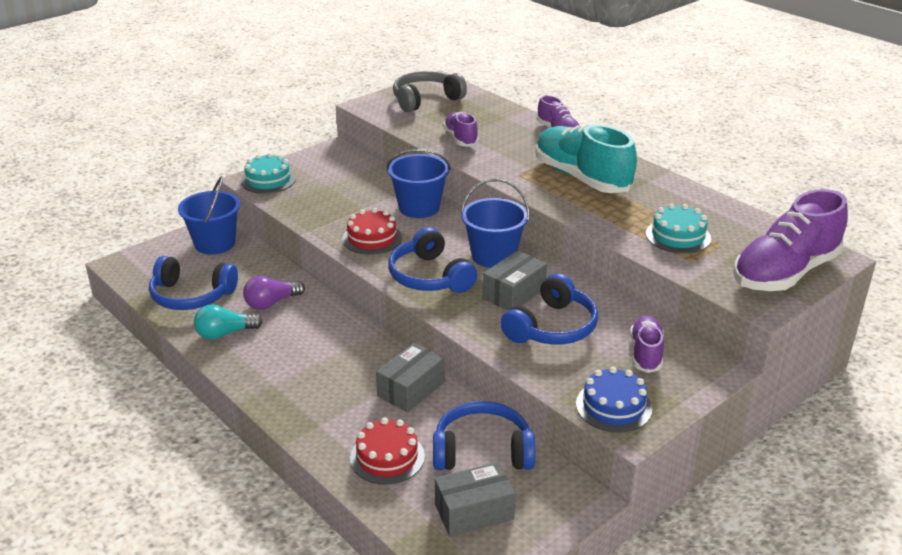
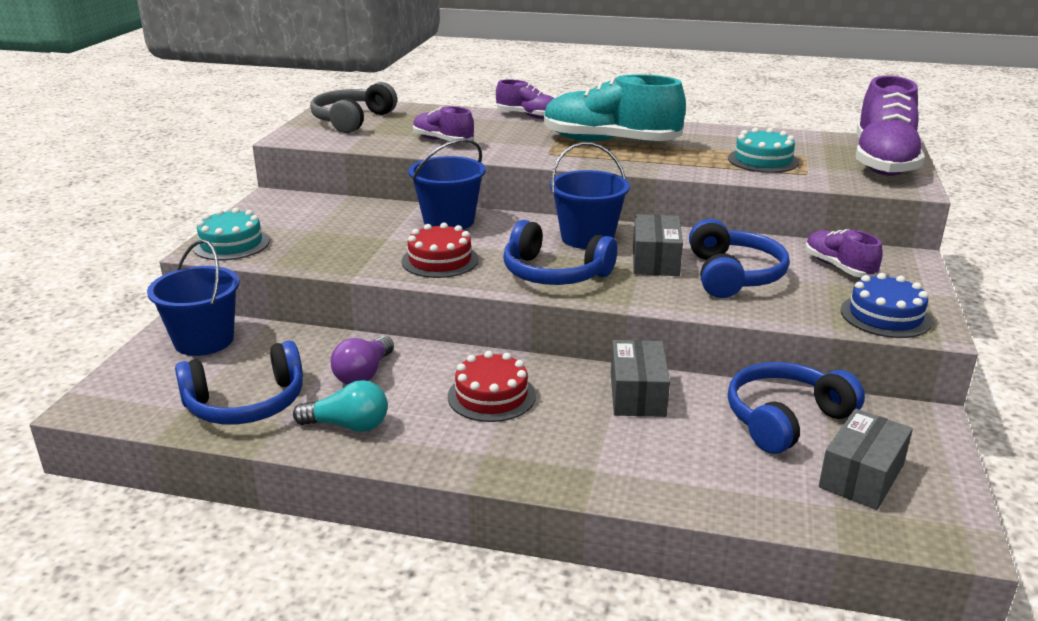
camera: 35 degrees left, 5 degrees down
(225, 333) = (348, 425): turquoise light bulb -> turquoise light bulb turned 120 degrees counterclockwise
(387, 457) = (709, 467): red cake -> red cake (491, 396)

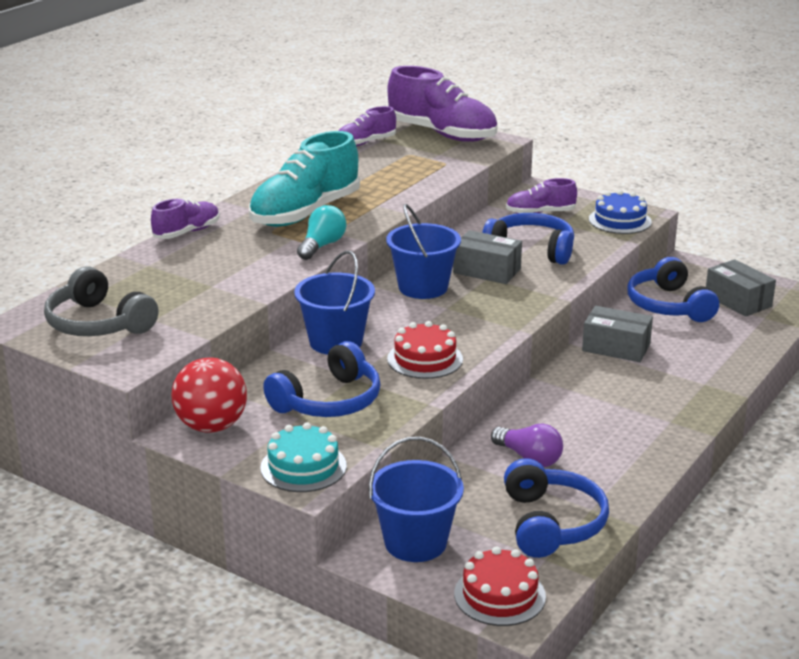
camera: 70 degrees left, 0 degrees up
(285, 204) = (211, 426): none -> red ball
(348, 425) = (609, 475): turquoise light bulb -> turquoise light bulb (322, 246)
(443, 141) = (225, 284): purple shoe -> purple shoe (365, 143)
(491, 396) = (592, 405): red cake -> red cake (499, 595)
(554, 273) = (485, 314): blue headphones -> blue headphones (328, 401)
(763, 160) = (405, 169): turquoise cake -> none

